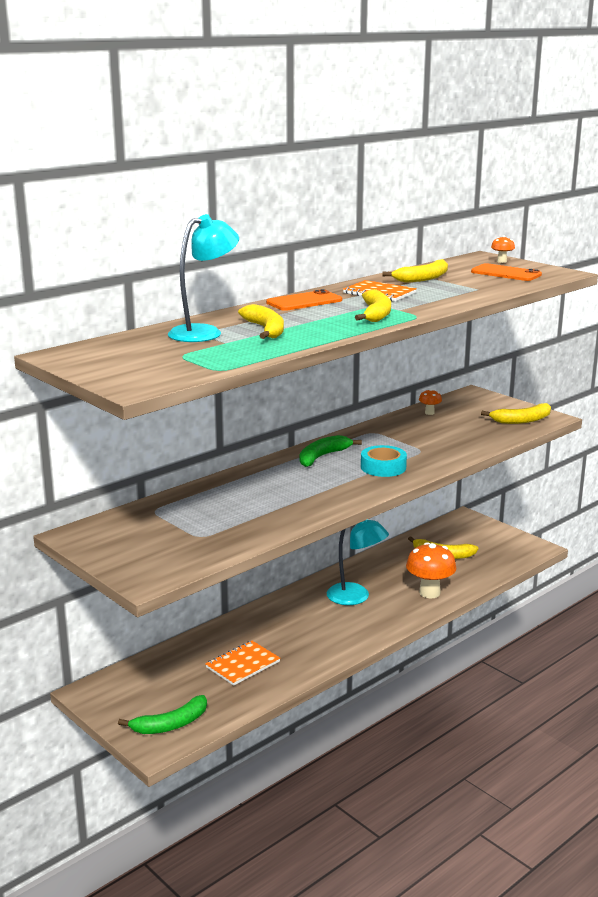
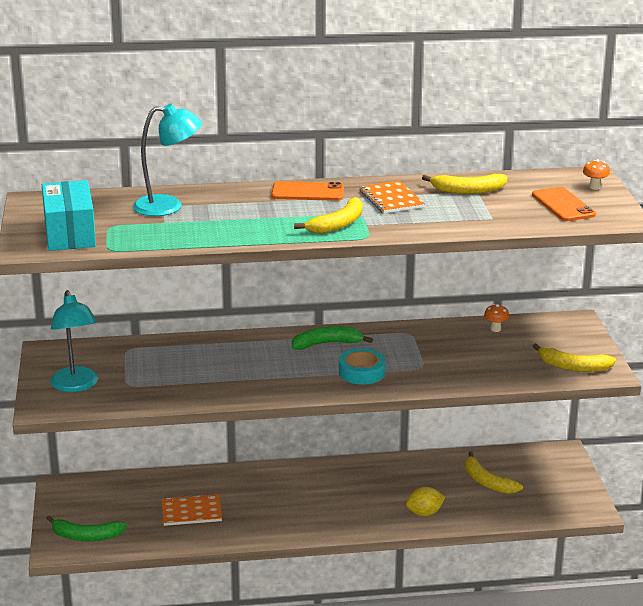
camera: 35 degrees right, 5 degrees up
(153, 368) = (70, 234): none -> turquoise box
(266, 330) = (218, 217): yellow banana -> none
(356, 597) = (354, 491): turquoise lamp -> turquoise lamp (76, 385)
(429, 593) = (424, 513): orange mushroom -> yellow lemon

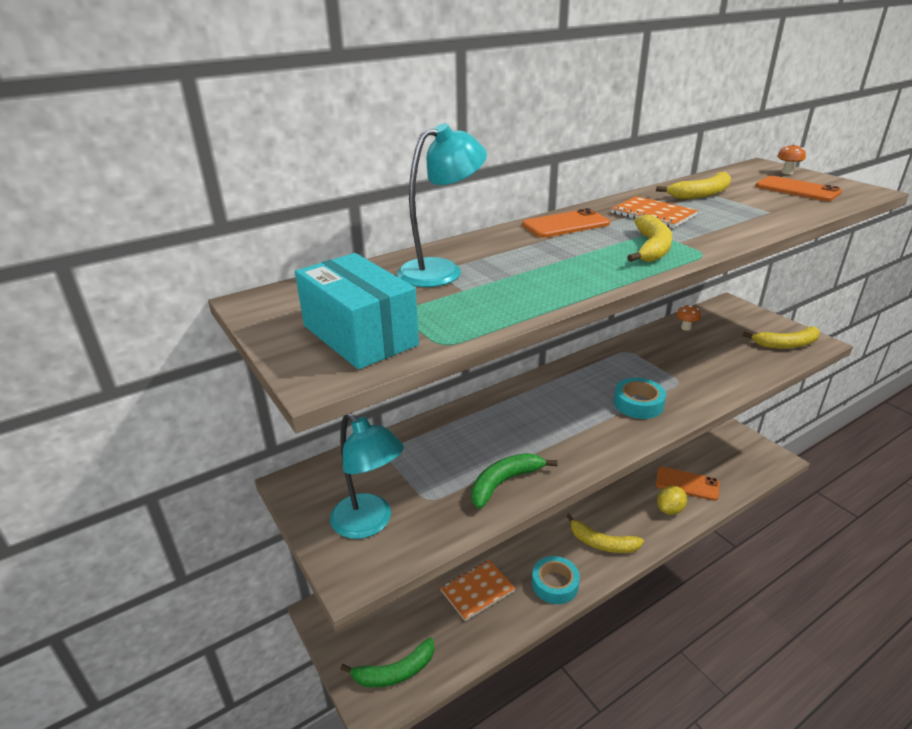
camera: 25 degrees left, 5 degrees up
(260, 528) = (555, 584): none -> turquoise tape
(327, 344) = (573, 383): green banana -> green banana (504, 482)
(467, 500) = (687, 484): none -> orange phone
(487, 482) = (682, 460): yellow banana -> yellow banana (602, 543)

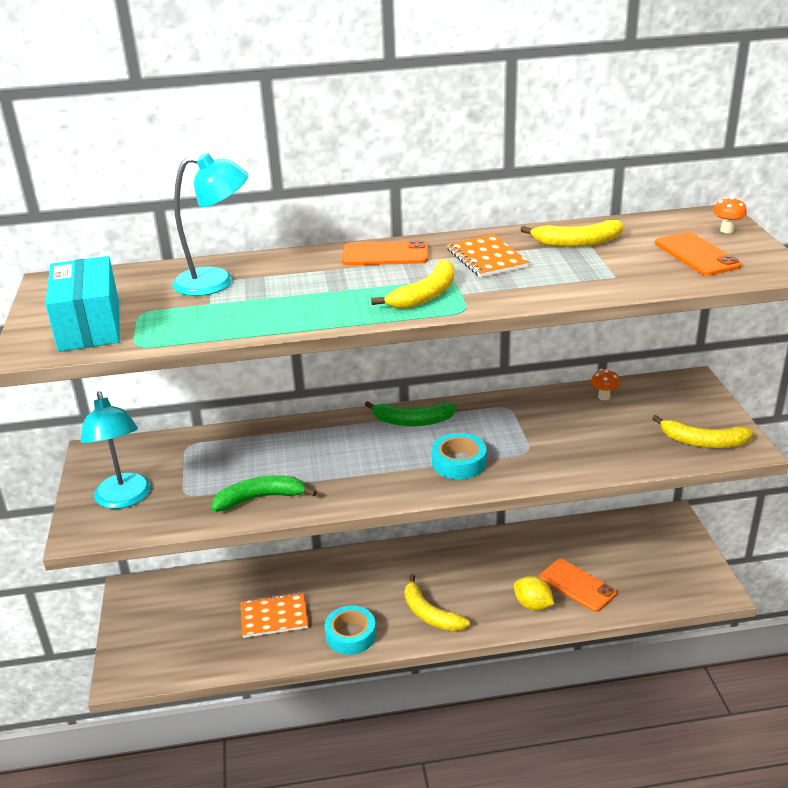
camera: 25 degrees right, 0 degrees up
(395, 672) = (155, 657): green banana -> green banana (412, 421)
(670, 509) = (532, 605): yellow lemon -> yellow lemon turned 60 degrees clockwise

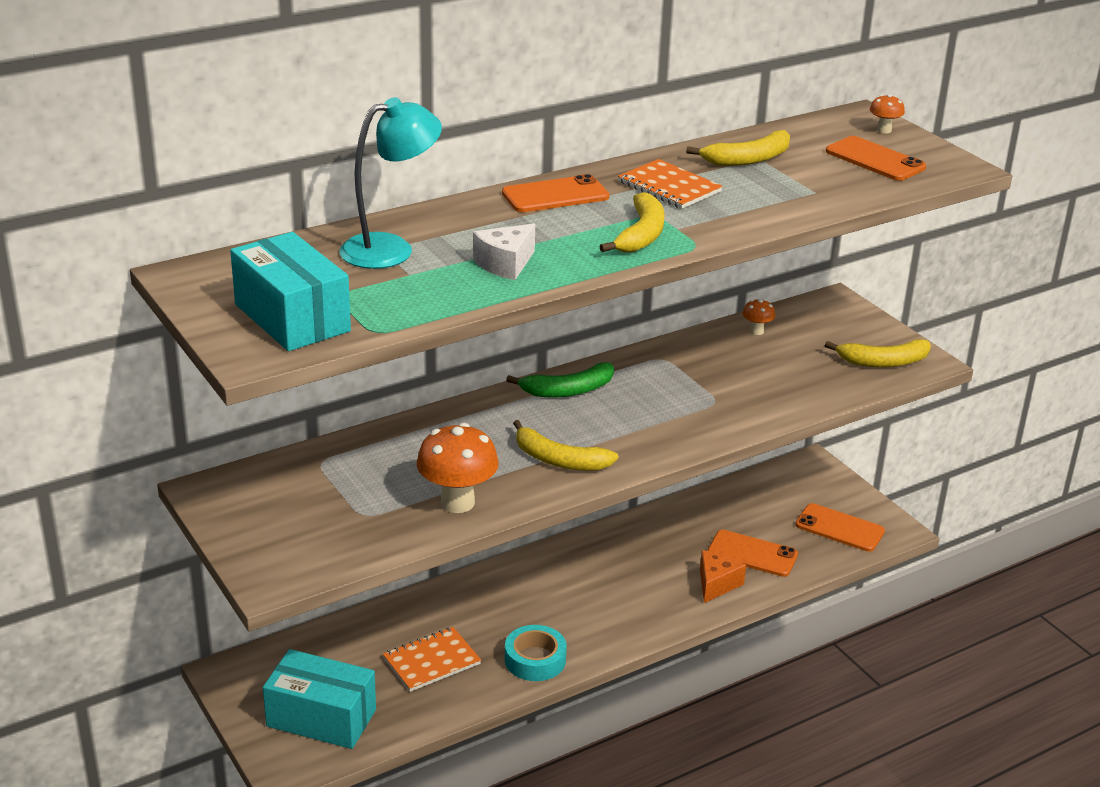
camera: 25 degrees left, 0 degrees up
(124, 499) = (292, 534): turquoise lamp -> none
(170, 642) = (321, 718): none -> turquoise box
(260, 498) = (457, 502): green banana -> orange mushroom
(291, 305) = (505, 264): none -> white cheese
(429, 614) = (610, 618): yellow banana -> yellow banana (558, 460)
(459, 462) = (651, 425): turquoise tape -> none
(532, 605) = (716, 584): yellow lemon -> orange cheese
(667, 579) = (839, 528): none -> orange phone

